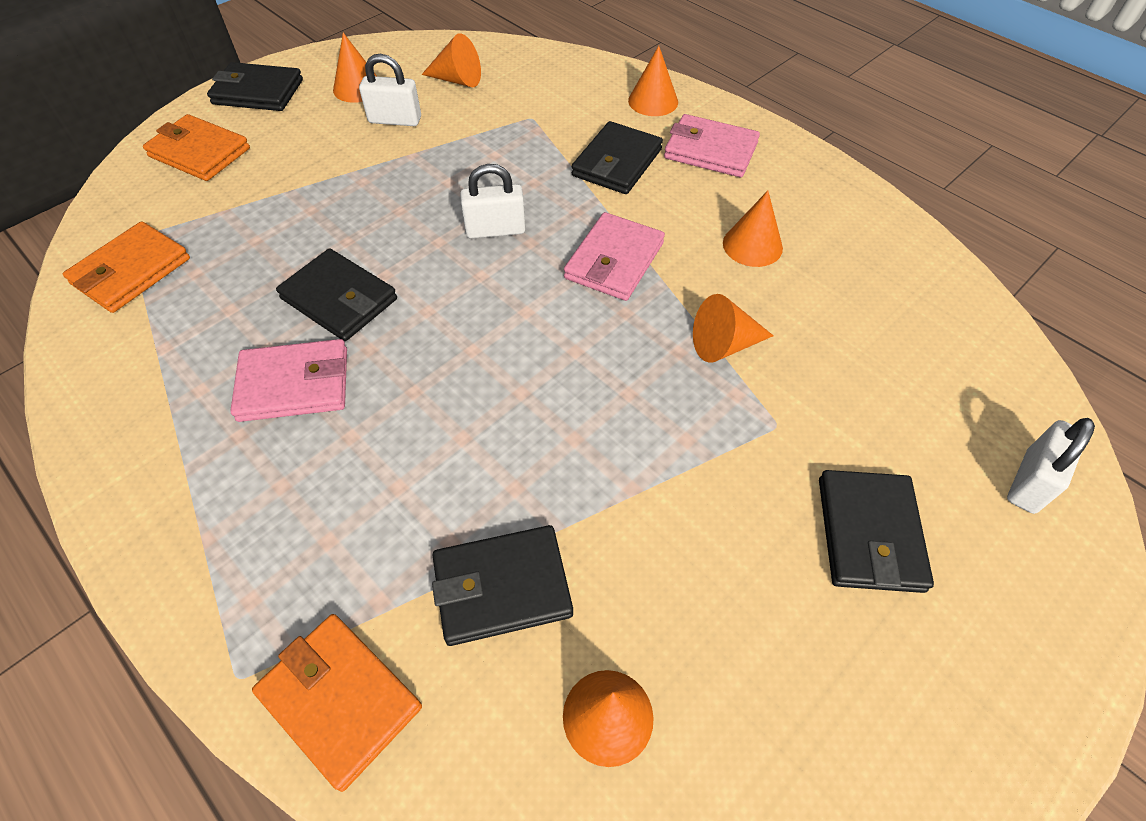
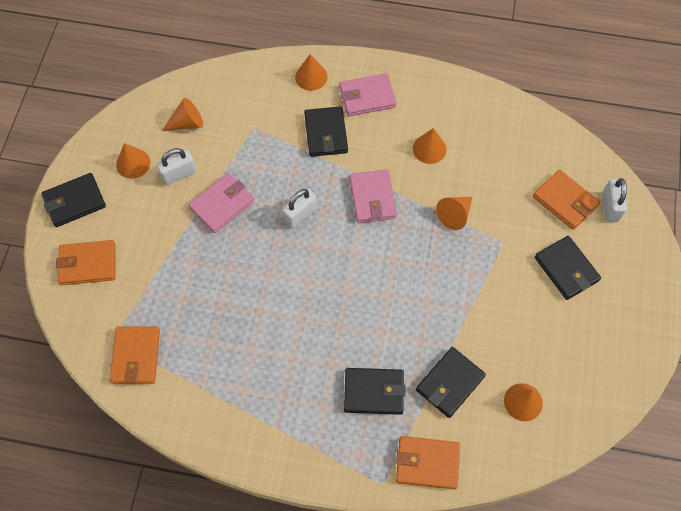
camera: 35 degrees left, 10 degrees up
(294, 384) = (283, 358): pink wallet -> pink wallet (222, 204)
(339, 299) = (260, 303): black wallet -> black wallet (374, 392)
(940, 426) = (565, 201): none -> orange wallet

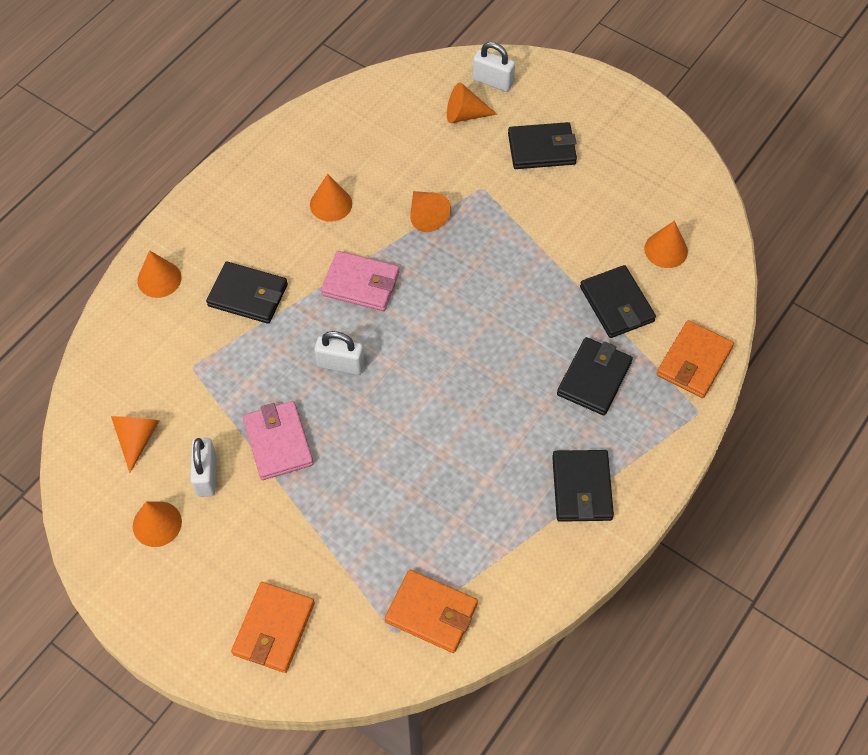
camera: 65 degrees left, 5 degrees down
(74, 202) = (171, 615): black wallet -> black wallet (582, 488)
(300, 215) = (340, 364): white padlock -> white padlock turned 60 degrees counterclockwise
(367, 97) = (225, 234): pink wallet -> none
(565, 201) = (465, 115): orange wallet -> orange cone

